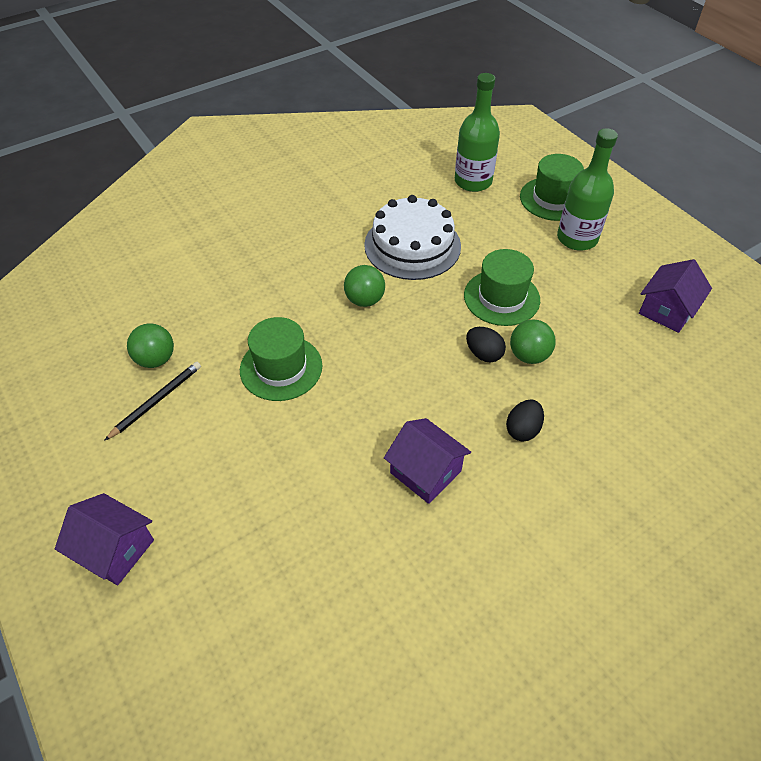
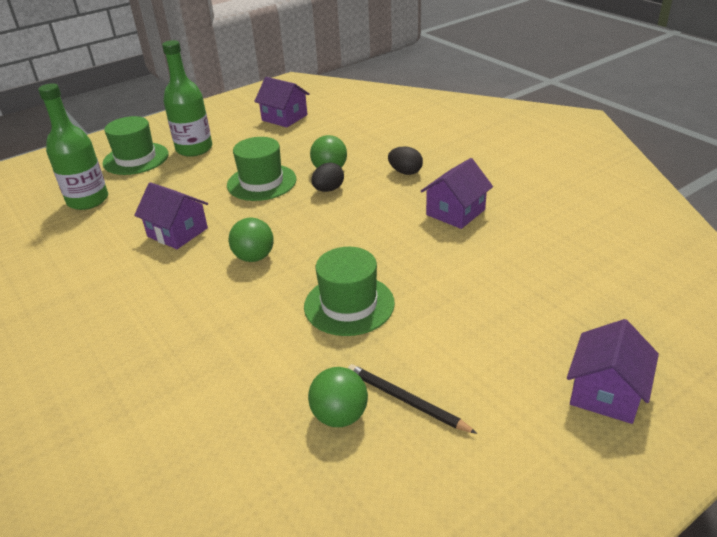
camera: 90 degrees left, 15 degrees down
(412, 245) = (177, 232): white cake -> purple house

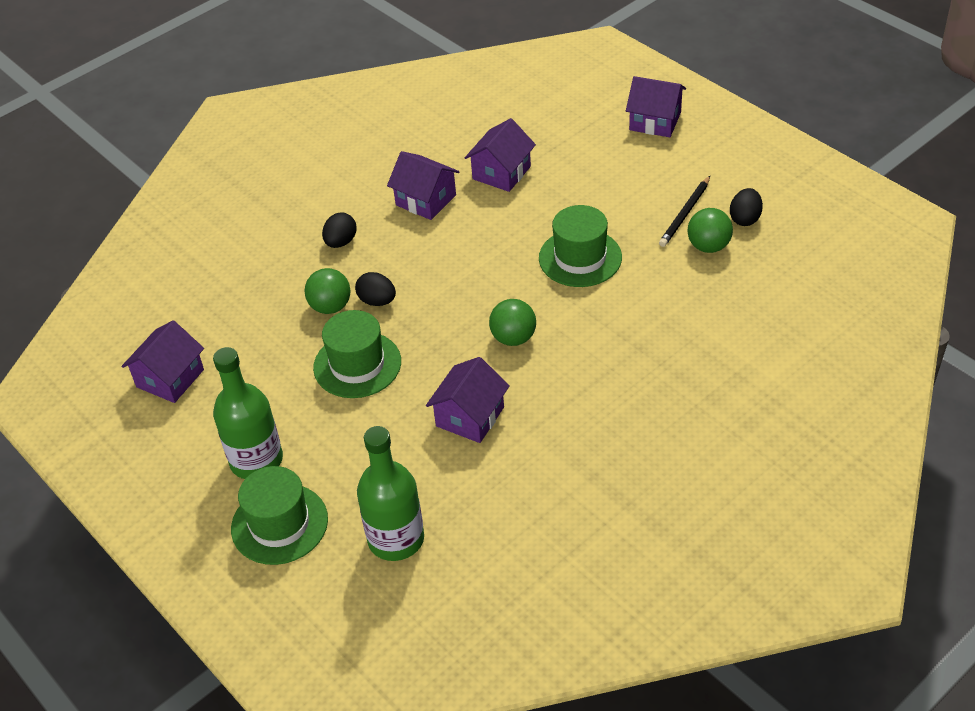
camera: 95 degrees left, 10 degrees up
(385, 464) = (745, 219): none -> black egg
(495, 257) = (501, 173): none -> purple house

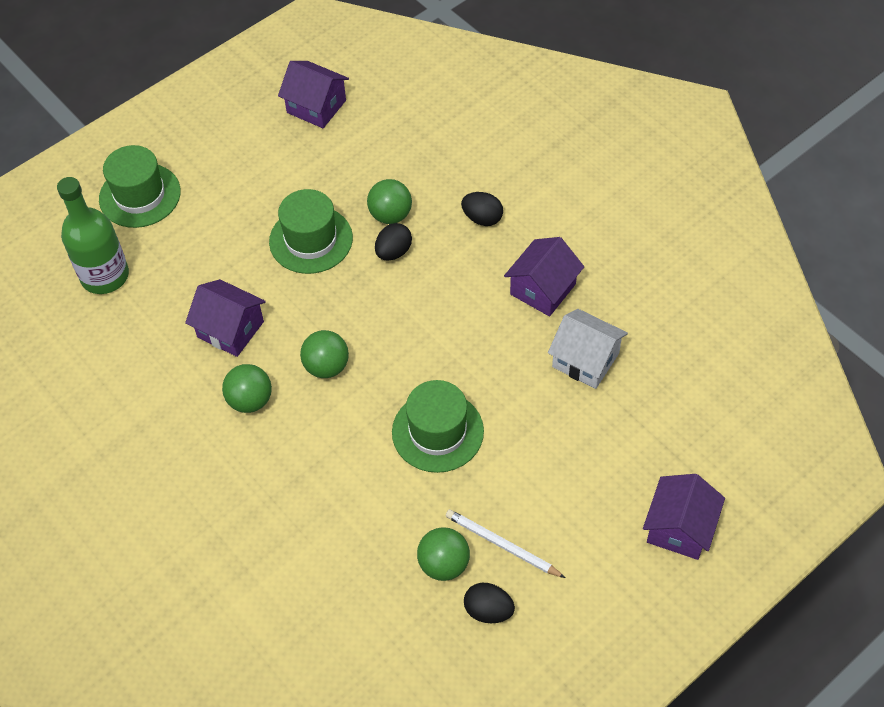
camera: 90 degrees right, 10 degrees up
(256, 460) = (211, 174): green bottle -> none
(501, 173) = (585, 360): purple house -> white house
(555, 391) = (250, 400): none -> green ball
(685, 214) = (502, 545): black pencil -> white pencil

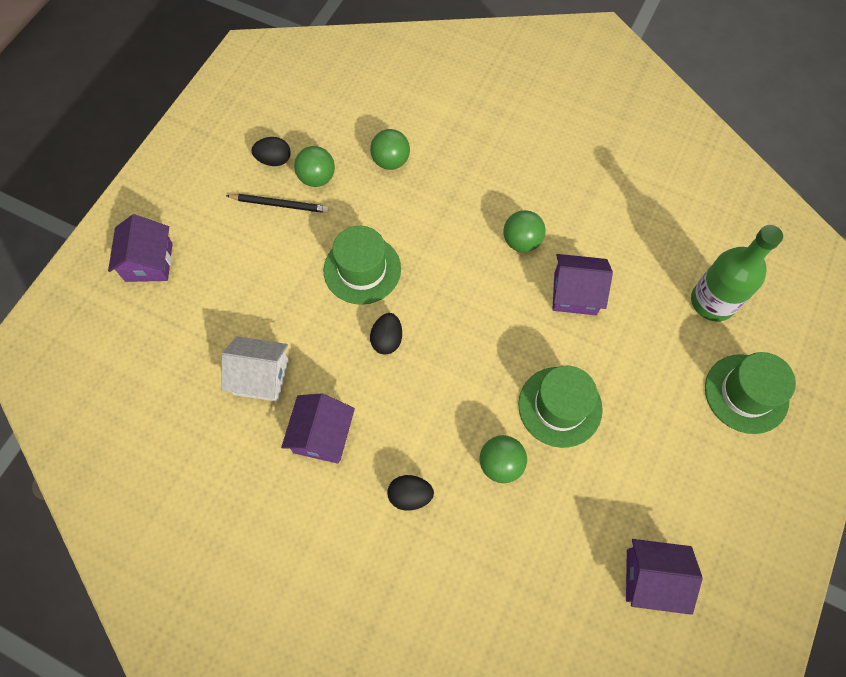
camera: 155 degrees right, 10 degrees up
(326, 366) = (477, 290): green ball -> green ball (390, 161)
(393, 252) = (477, 423): black egg -> black egg (387, 340)
(502, 545) = (280, 204): white pencil -> black pencil

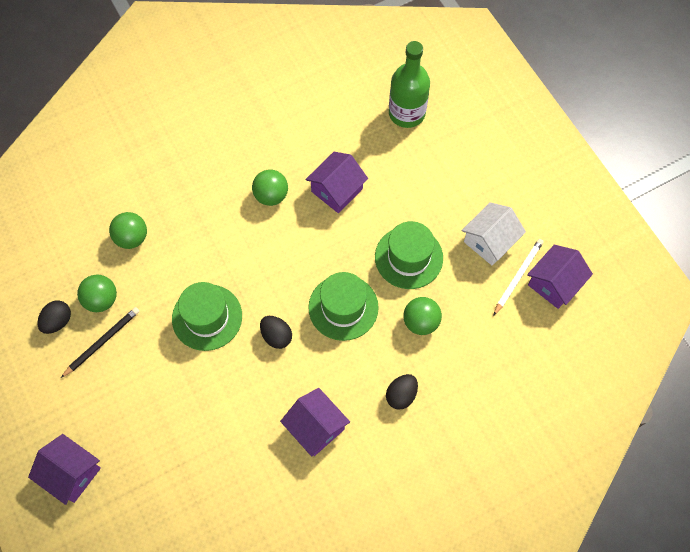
camera: 55 degrees left, 0 degrees up
(261, 377) = (238, 444): white house -> white house (490, 241)
(628, 532) = (518, 276): none -> white pencil
(746, 393) = (480, 142): green hat -> green hat (343, 307)

